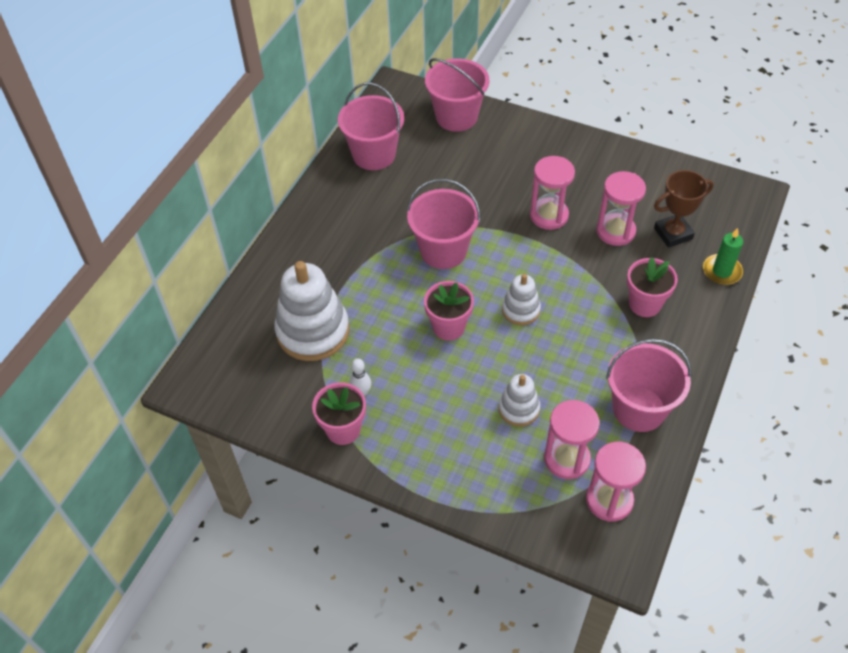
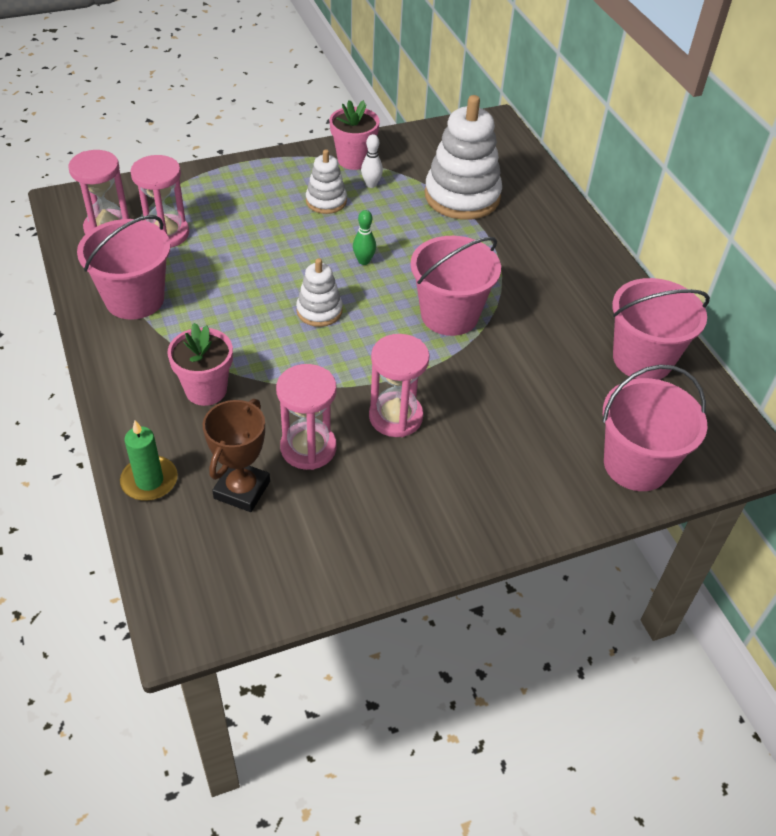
camera: 130 degrees right, 5 degrees down
(448, 327) = (364, 261): pink flower pot -> green bowling pin
(519, 409) = (238, 242): white stacking toy -> white stacking toy (326, 201)

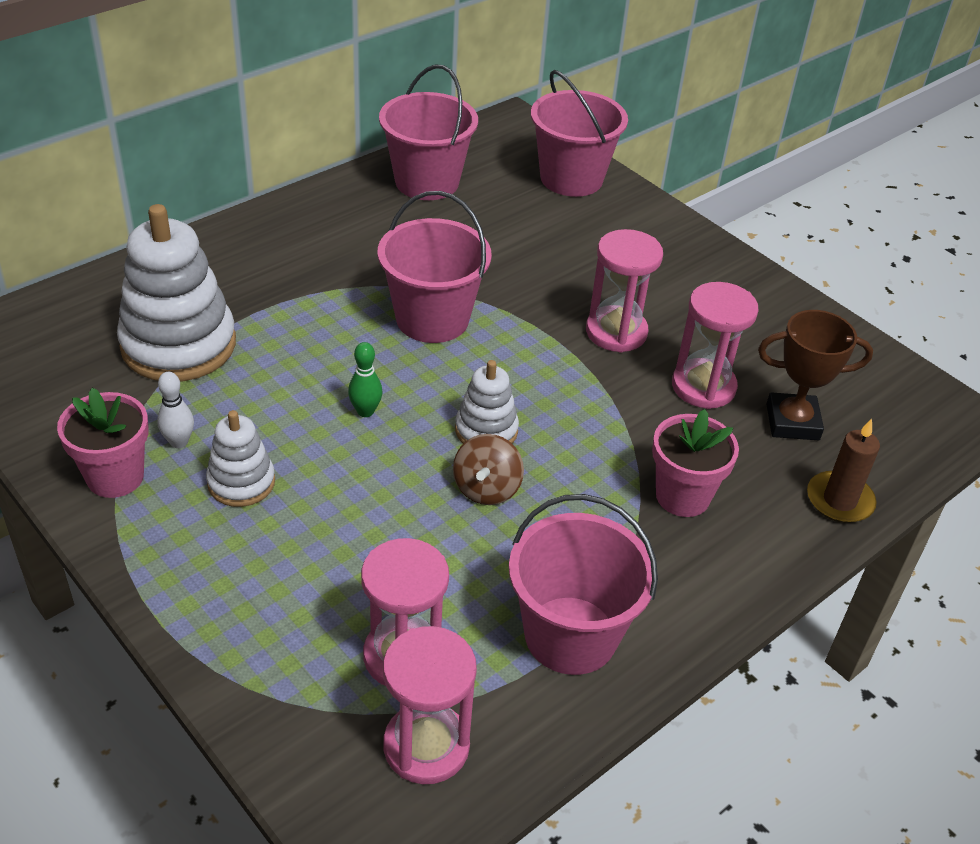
camera: 110 degrees left, 5 degrees down
(149, 481) = (839, 500): green candle -> brown candle
(266, 297) = (486, 489): none -> brown spinning top

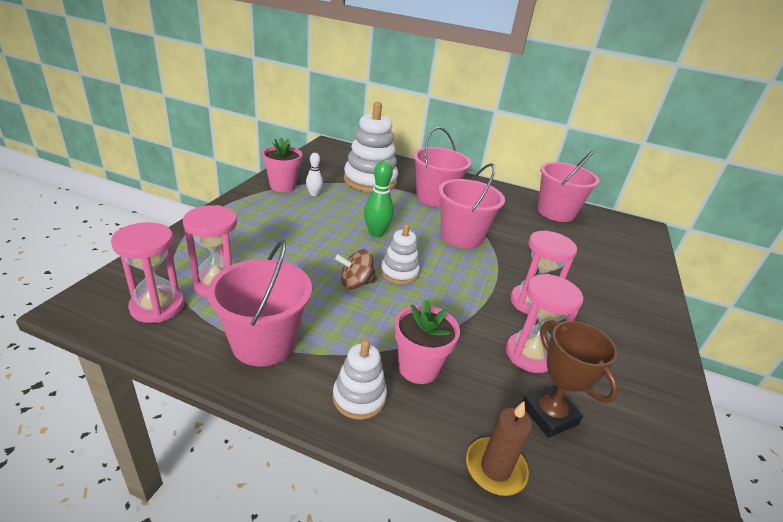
camera: 60 degrees right, 10 degrees down
(241, 482) = (302, 213): white stacking toy -> white stacking toy (359, 397)
(365, 411) = (376, 233): green bowling pin -> green bowling pin, size x1.58
(571, 178) = (633, 255): pink bucket -> pink bucket (434, 198)

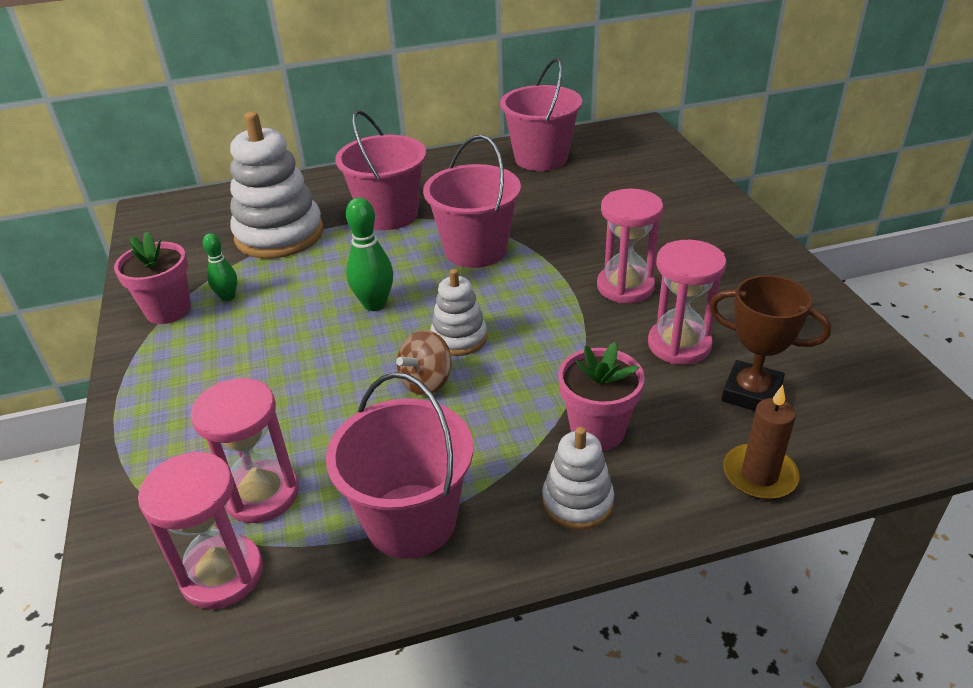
camera: 30 degrees left, 5 degrees up
(314, 194) = (228, 297): white bowling pin -> green bowling pin

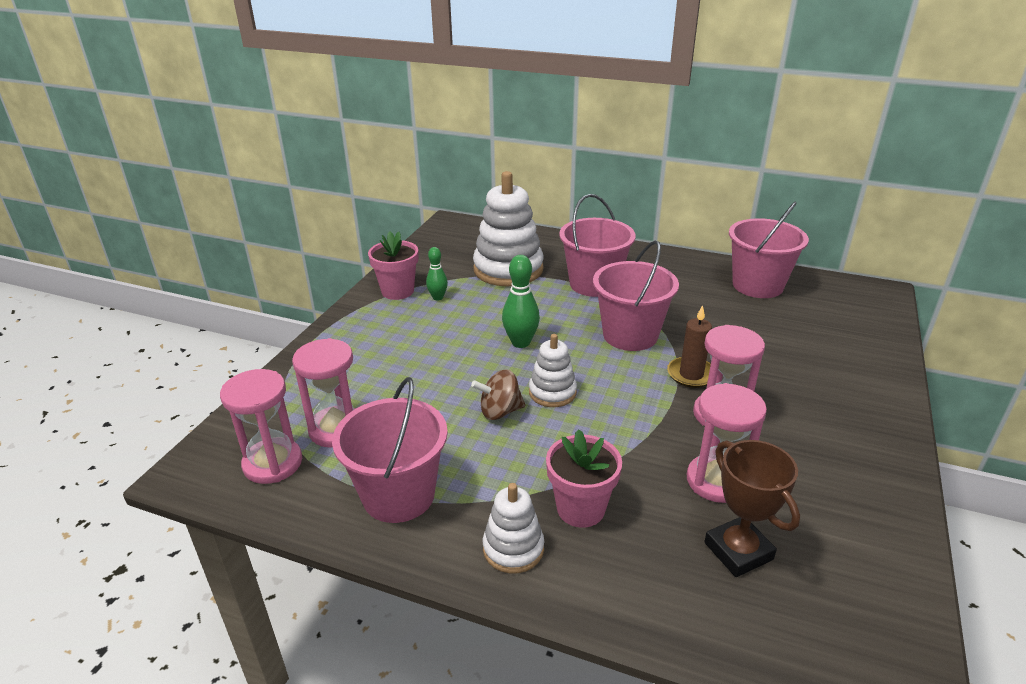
camera: 35 degrees right, 5 degrees down
(759, 475) = (673, 616): brown candle -> brown candle (691, 374)

